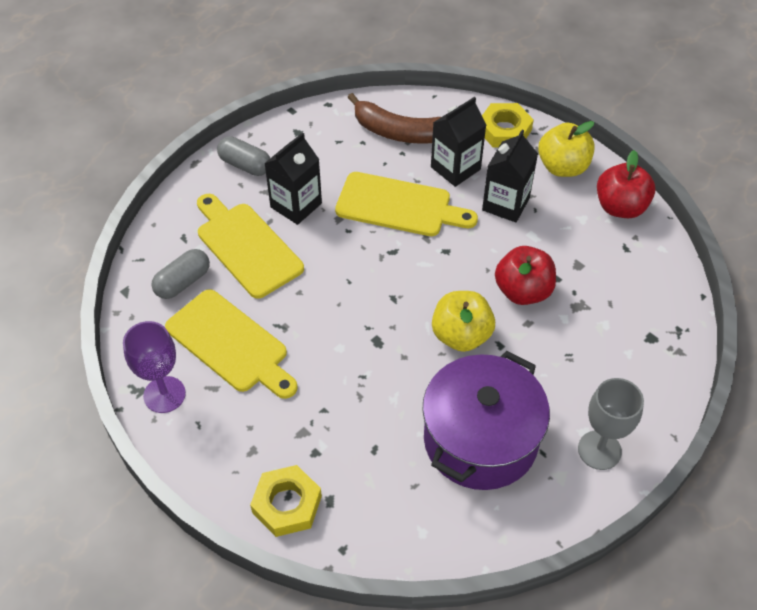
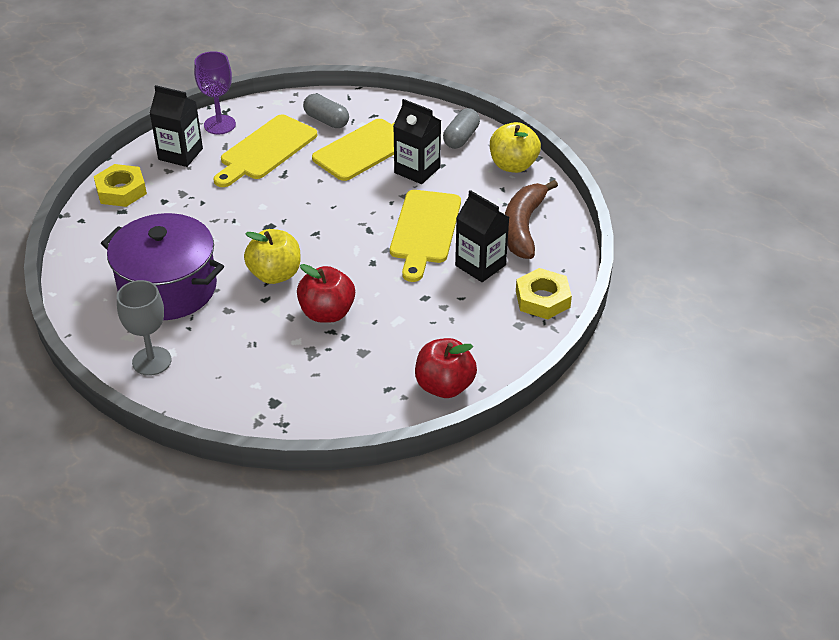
camera: 85 degrees right, 10 degrees down
(506, 204) = (437, 301): black carton -> black carton (180, 154)
(562, 167) = (496, 342): yellow apple -> yellow apple (513, 165)

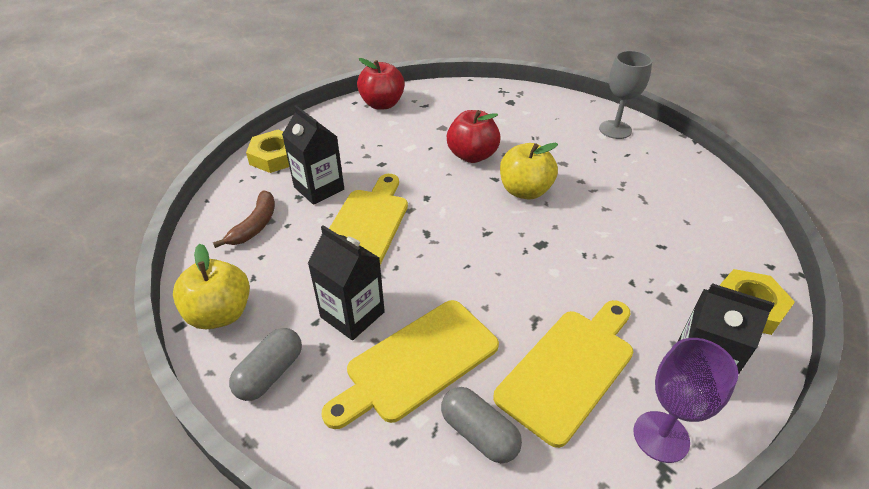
camera: 175 degrees left, 0 degrees up
(168, 288) = (627, 184): purple pot -> none
(523, 227) = (255, 225): brown banana -> brown banana, size x0.65

